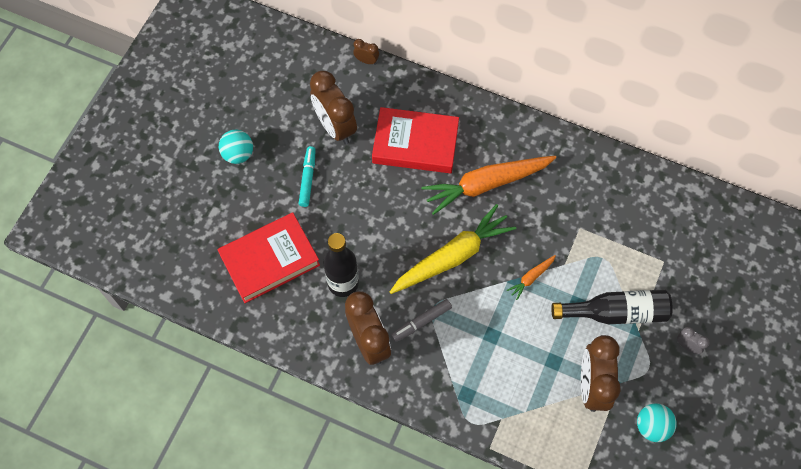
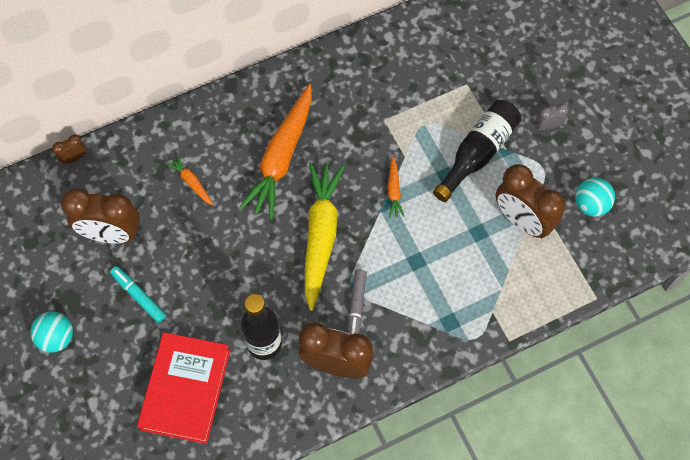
camera: 50 degrees left, 0 degrees up
(415, 144) = (191, 182): red book -> orange carrot

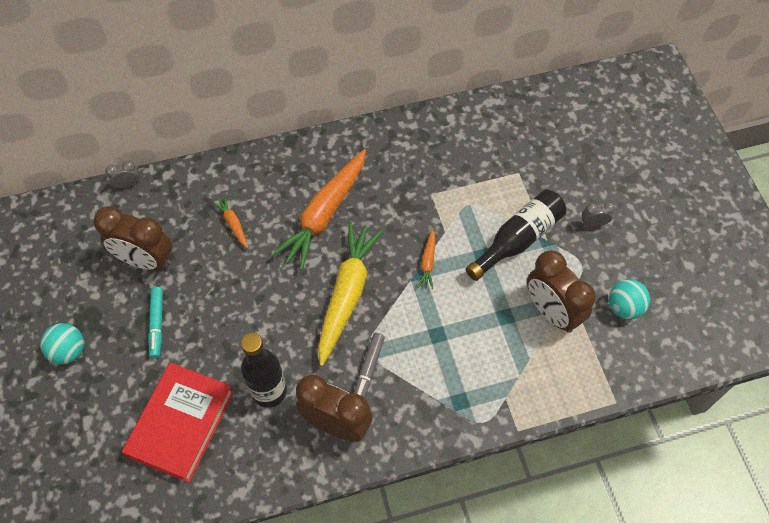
camera: 10 degrees right, 5 degrees down
(74, 158) = (128, 184): brown clock -> grey clock
(139, 296) = (157, 324): turquoise marker -> turquoise marker turned 150 degrees counterclockwise

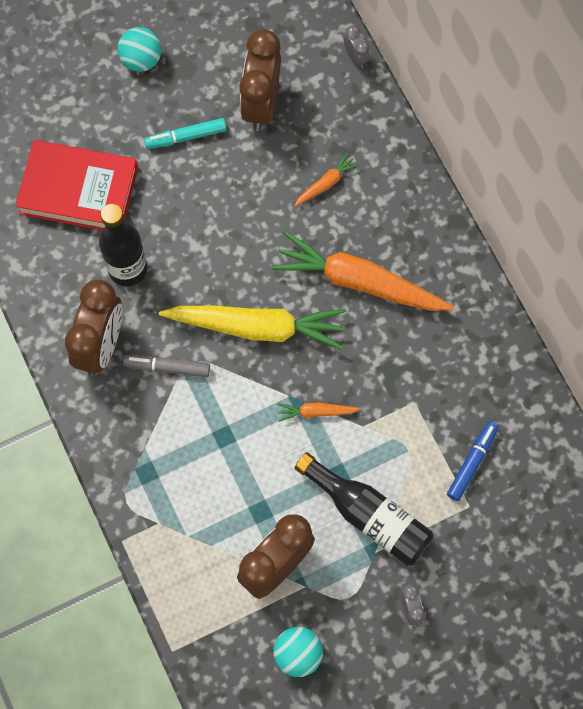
camera: 80 degrees right, 10 degrees up
(485, 165) = (472, 462): none -> blue marker

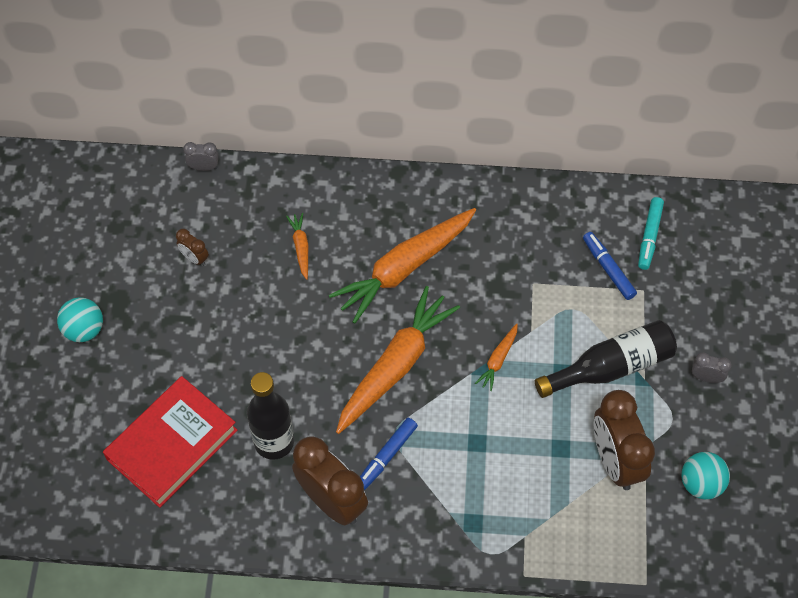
camera: 60 degrees left, 10 degrees down
(167, 367) = (387, 456): grey marker -> blue marker
(186, 137) = (183, 331): turquoise marker -> turquoise marker (649, 236)
(257, 328) = (395, 365): yellow carrot -> orange carrot
(261, 104) = (194, 258): brown clock -> brown clock, size x0.45

